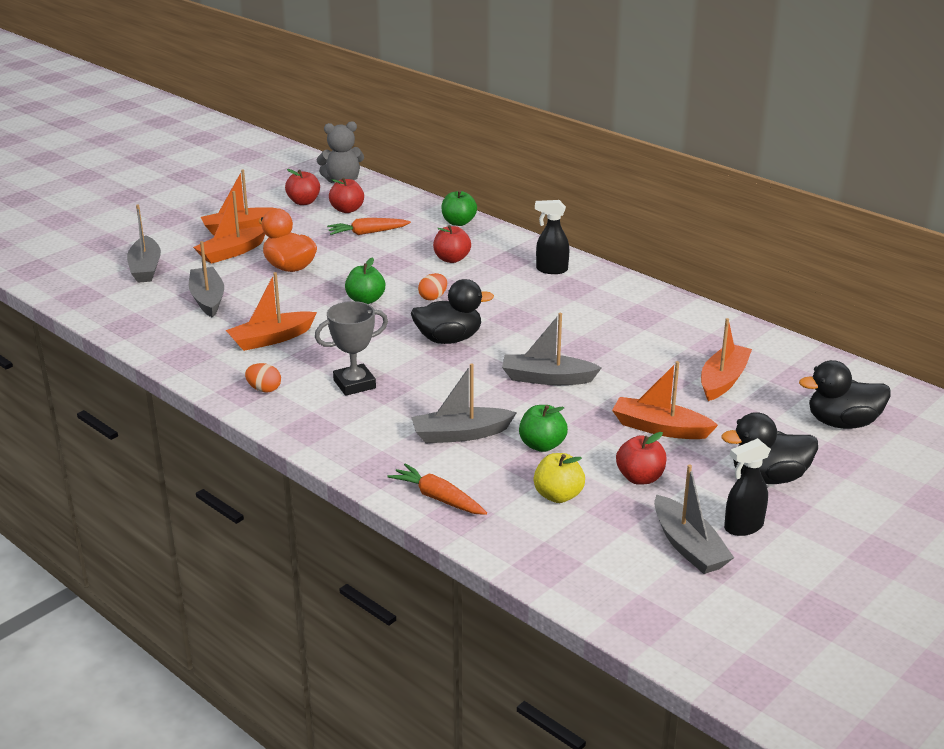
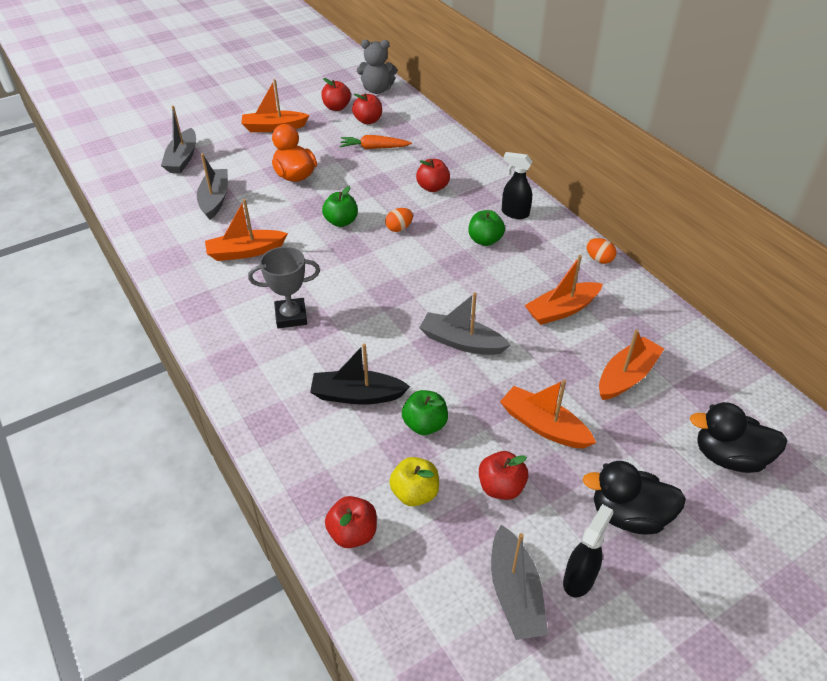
camera: 15 degrees right, 15 degrees up
(232, 252) = (256, 152): orange boat -> orange boat (562, 310)
(264, 389) = (214, 308): orange egg -> orange egg (599, 259)
(438, 498) = (305, 471): orange carrot -> none
(449, 339) = (393, 279): black duck -> none
(458, 222) = (455, 148): green apple -> green apple (485, 240)
(460, 434) = (357, 395): grey boat -> black boat
(512, 533) = (353, 533): none -> red apple
(743, 527) = (579, 579): black spray bottle -> black spray bottle turned 135 degrees clockwise

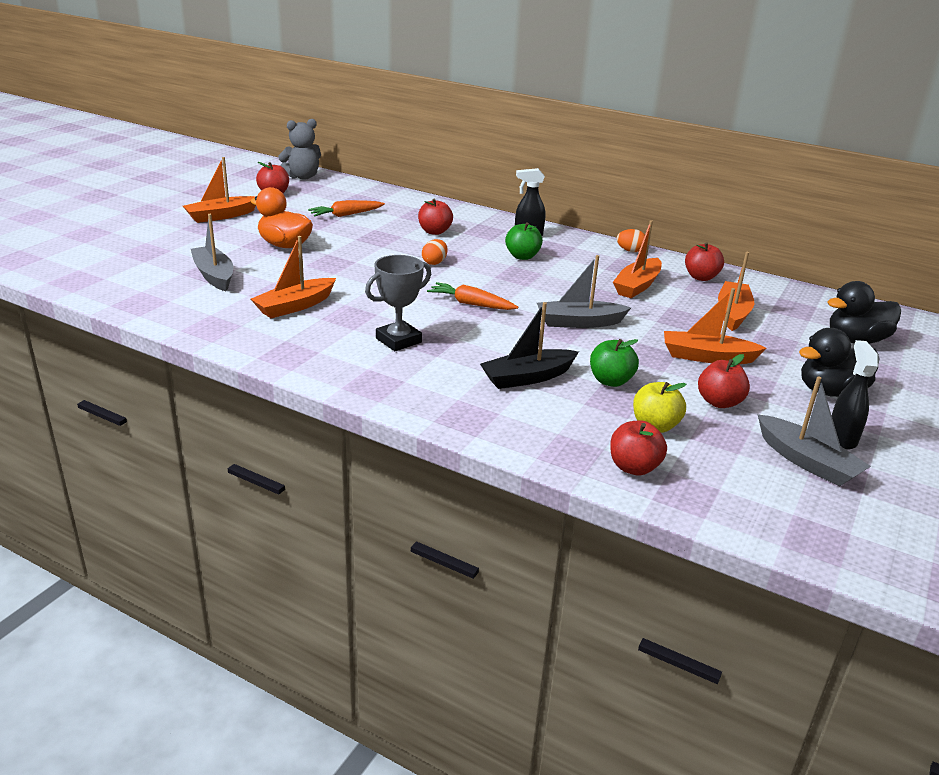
camera: 30 degrees left, 15 degrees down
(182, 158) = (138, 252): grey boat -> none
(341, 222) = (372, 268): green apple -> none
(368, 121) = (318, 198): red apple -> red apple (701, 277)
(386, 290) = (471, 304): none -> orange carrot

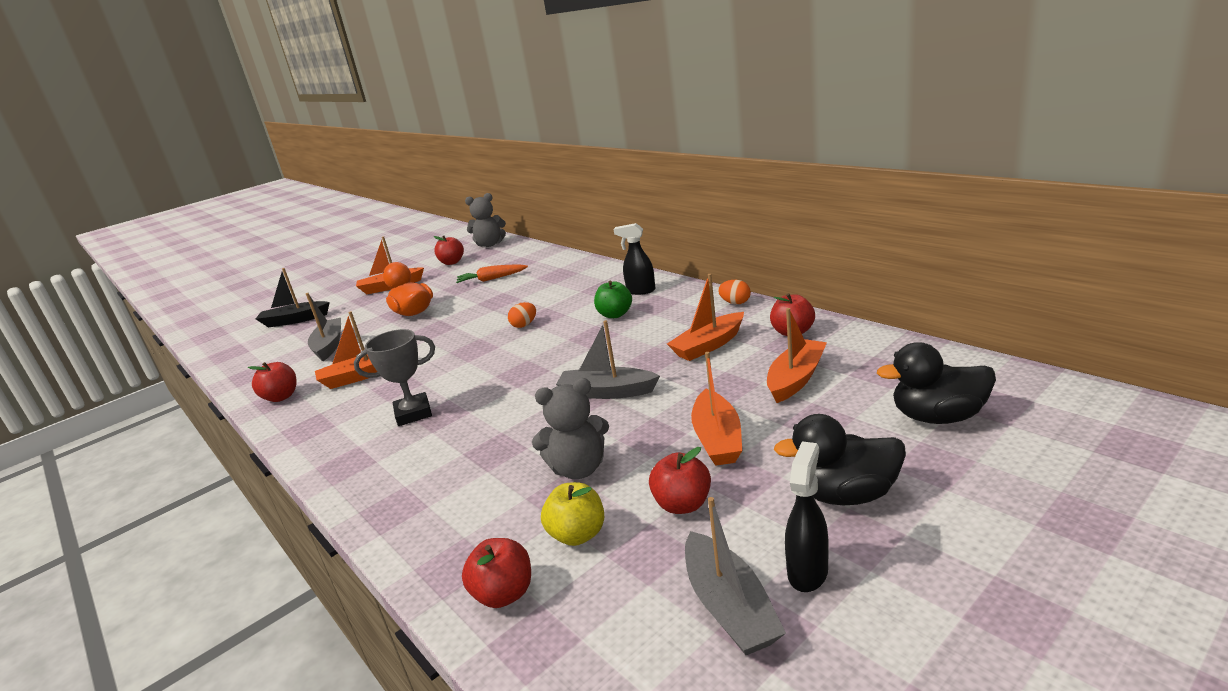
camera: 25 degrees right, 5 degrees down
(434, 232) = (554, 292): red apple -> red apple (281, 397)
(471, 304) = (517, 371): orange carrot -> none
(527, 377) = (495, 461): black boat -> black boat (295, 320)
(610, 381) = (579, 469): green apple -> grey teddy bear
(707, 357) = (717, 439): orange boat -> orange boat turned 120 degrees counterclockwise

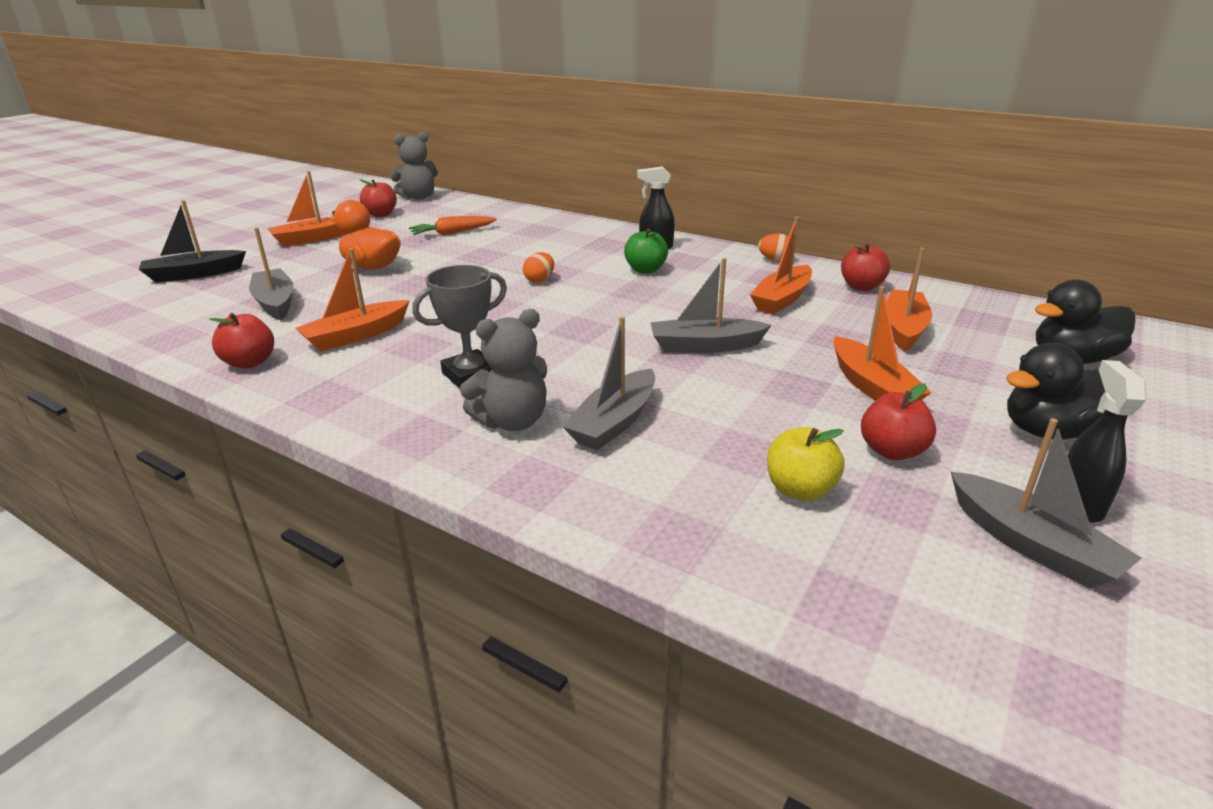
camera: 20 degrees left, 5 degrees up
(484, 461) = (614, 422): none -> grey boat
(504, 594) = (766, 559): red apple -> none
(579, 469) = (740, 423): grey teddy bear -> grey teddy bear (512, 421)

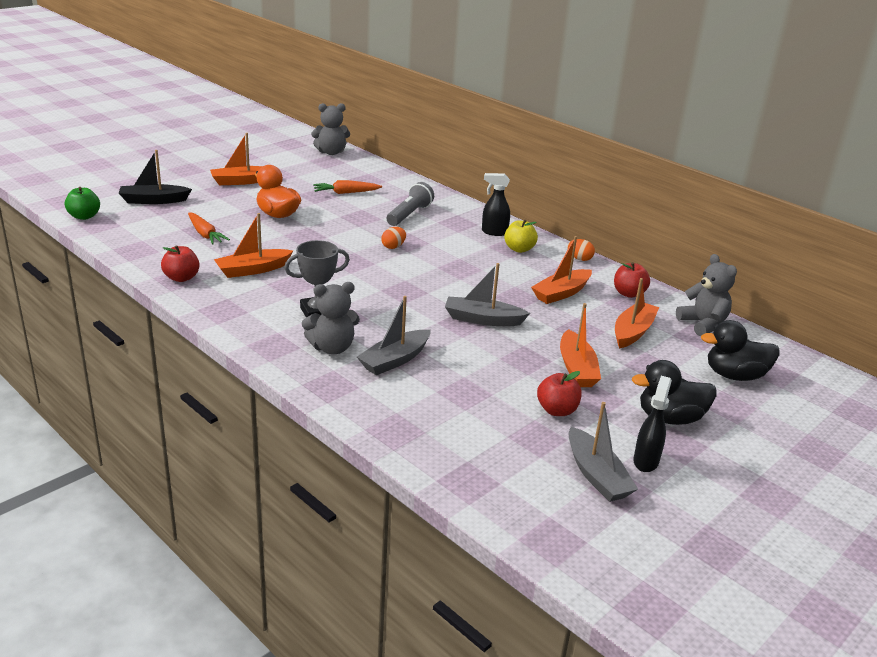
camera: 10 degrees right, 0 degrees up
(275, 303) = (205, 234): grey boat -> orange carrot
(381, 214) = (297, 165): red apple -> none
(543, 244) = (409, 215): none -> grey flashlight
(645, 270) = (475, 251): green apple -> green apple (84, 216)
(800, 490) = (483, 421): yellow apple -> yellow apple (519, 249)
(976, 306) = (703, 324): none -> grey teddy bear

